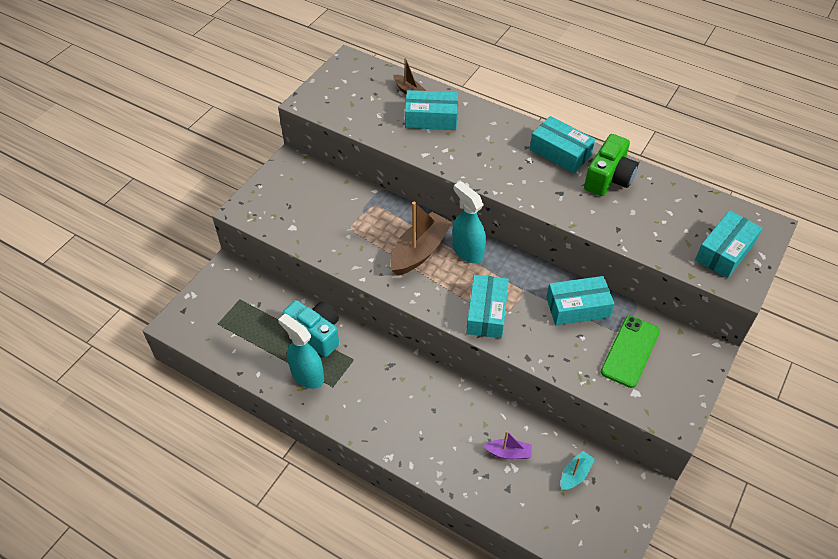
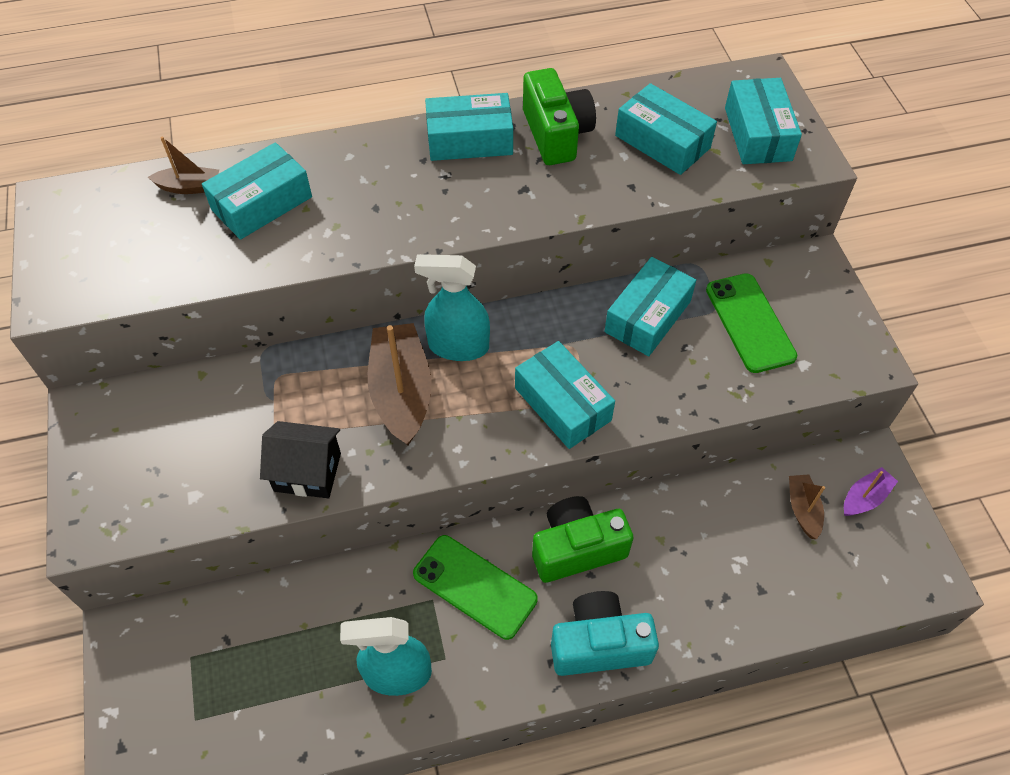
camera: 45 degrees left, 5 degrees up
(316, 334) = (349, 610): turquoise camera -> turquoise camera (599, 644)
(345, 253) = (307, 472): none -> black house
(377, 369) = (475, 586): none -> green phone
(440, 394) = (577, 548): none -> green camera
(508, 453) = (718, 549): purple boat -> purple boat (864, 498)
(575, 474) = (803, 509): turquoise boat -> brown boat
(662, 219) = (662, 142): none -> turquoise box

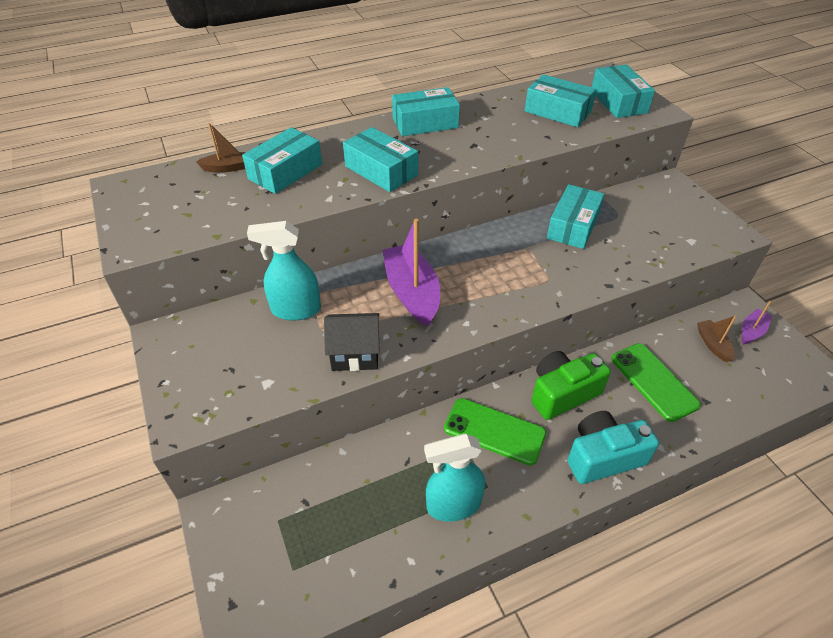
camera: 10 degrees left, 10 degrees down
(401, 392) = (412, 292): brown boat -> purple boat
(458, 346) = (444, 259): turquoise spray bottle -> turquoise spray bottle (295, 310)
(556, 134) = (484, 114): green camera -> none
(562, 404) = (534, 285): turquoise box -> turquoise box (381, 170)
(750, 323) = (644, 221): green phone -> green phone (654, 381)

